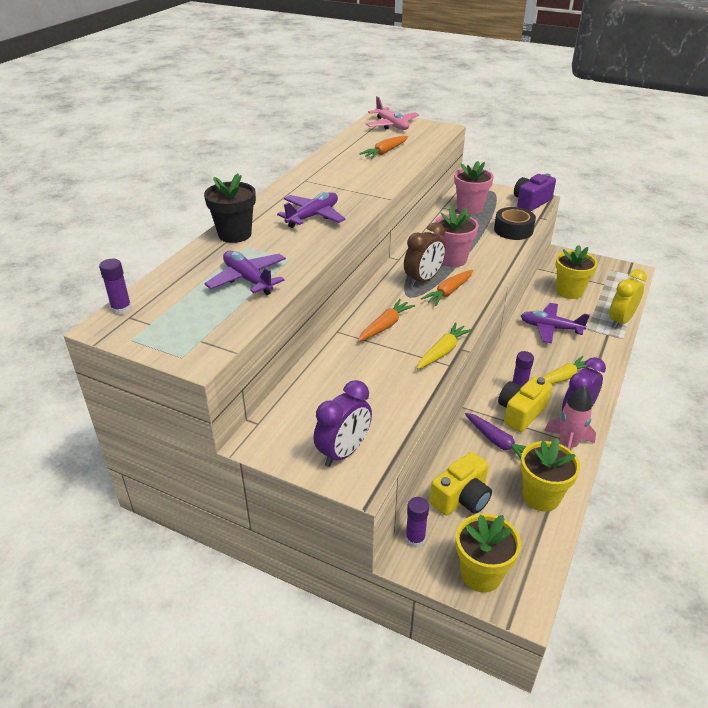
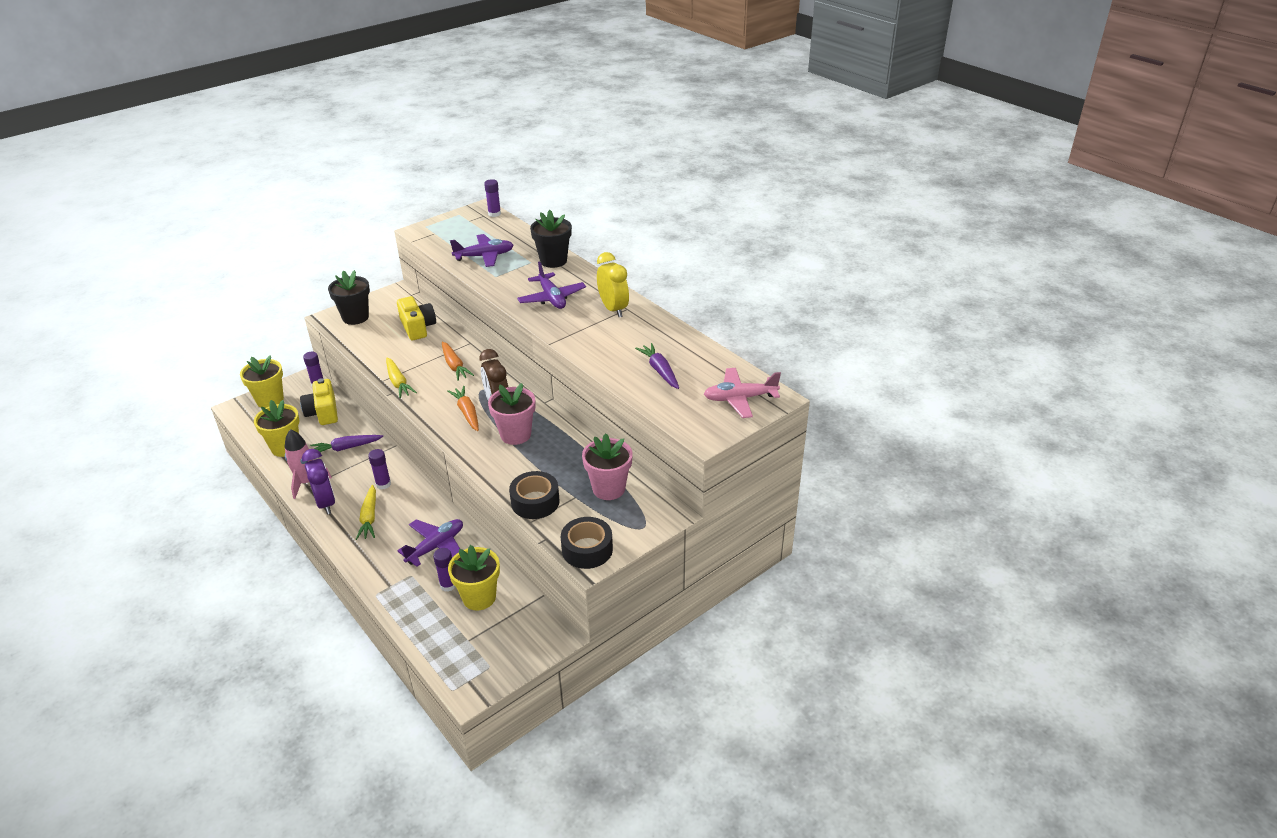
camera: 115 degrees right, 0 degrees up
(343, 452) = (355, 317): purple clock -> black flower pot
(385, 152) = (660, 371): orange carrot -> purple carrot
(521, 412) = (359, 473): yellow camera -> yellow camera (418, 327)
(531, 202) = (587, 549): purple camera -> black tape
(575, 308) = (448, 585): none -> purple glue stick
(620, 321) = (398, 610): yellow clock -> yellow clock (613, 309)

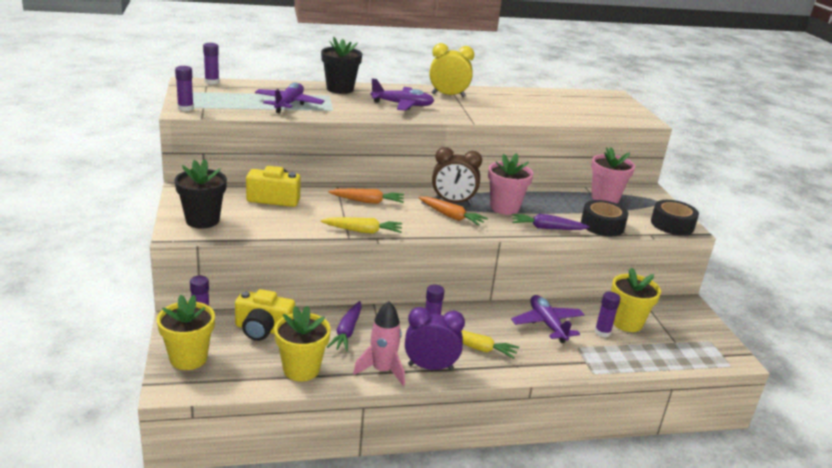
camera: 65 degrees left, 10 degrees down
(424, 229) = (185, 108): none -> purple glue stick
(467, 413) = (451, 216): orange carrot -> orange carrot turned 150 degrees counterclockwise
(660, 371) = (552, 108): purple carrot -> purple carrot (547, 228)
(740, 398) = (607, 101): pink plane -> none

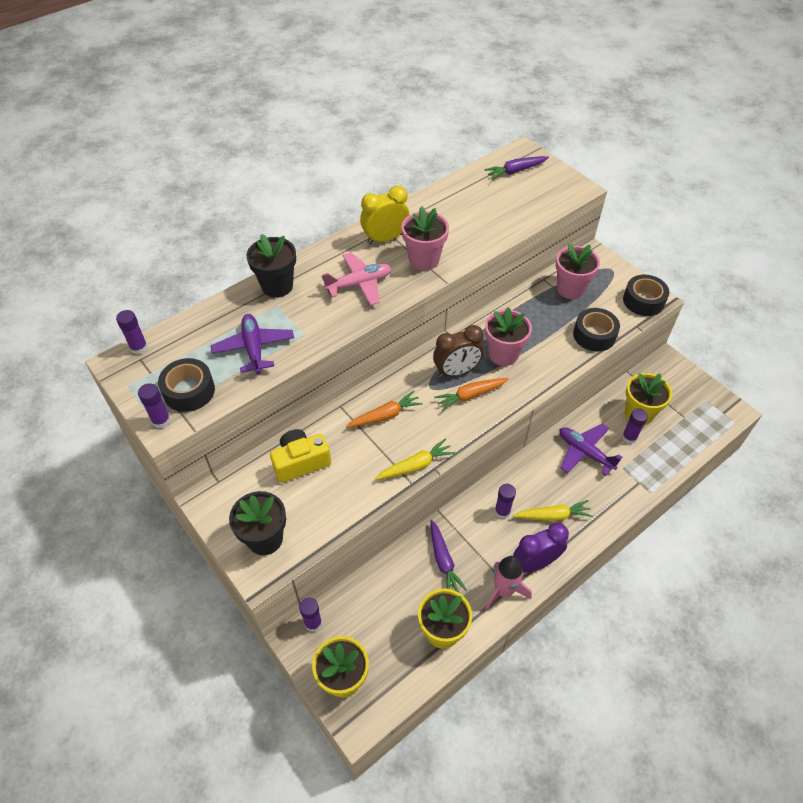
camera: 25 degrees left, 25 degrees up
(220, 105) = (189, 391): none -> black tape
(263, 329) = (375, 602): yellow camera -> none
(402, 105) = (359, 284): purple plane -> pink plane
(451, 216) = (470, 395): orange carrot -> orange carrot turned 150 degrees clockwise
(468, 110) = (424, 260): none -> pink flower pot
(547, 228) = (556, 366): purple carrot -> purple carrot (515, 171)

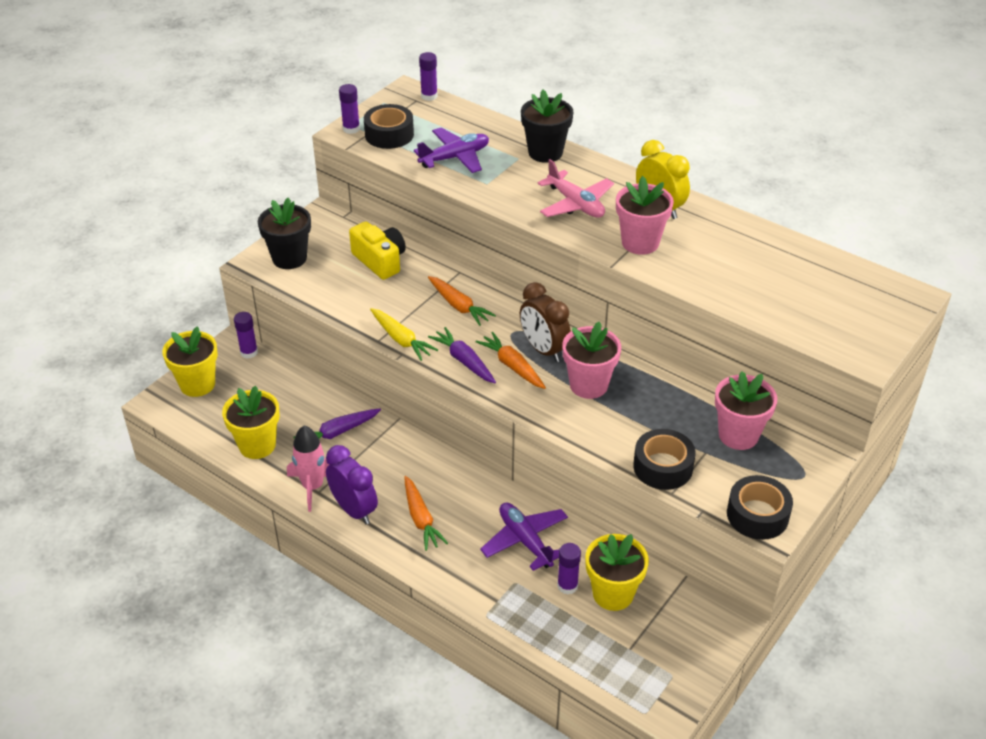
camera: 75 degrees right, 10 degrees down
(502, 511) = (413, 472): purple glue stick -> none
(515, 171) = (861, 294): purple carrot -> purple carrot (464, 361)
(553, 516) = (421, 519): yellow carrot -> orange carrot
(585, 452) = (525, 540): purple plane -> purple plane turned 60 degrees counterclockwise

